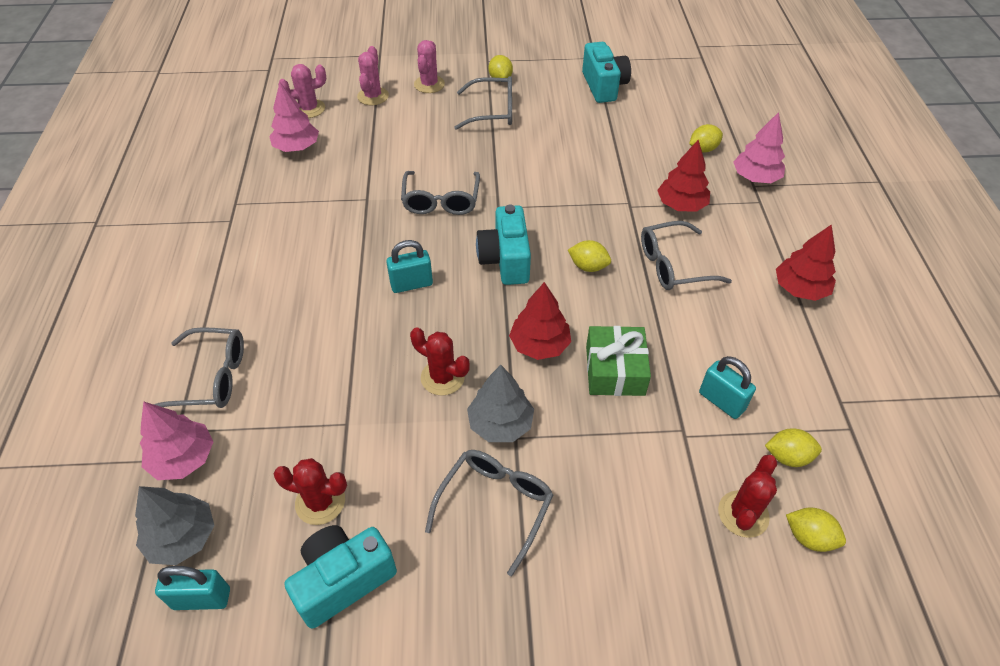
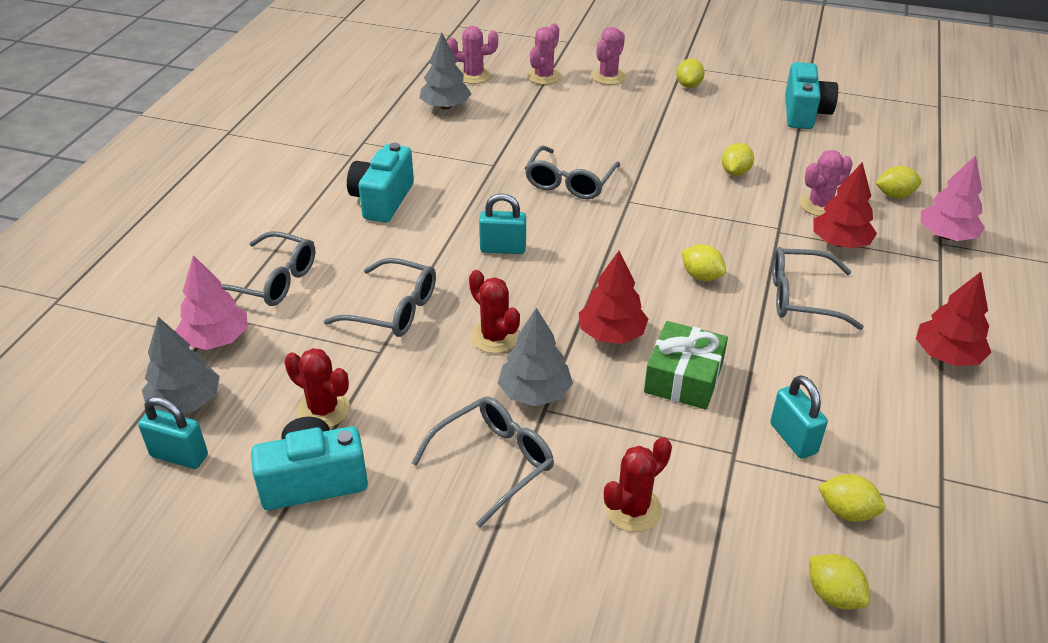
camera: 20 degrees right, 10 degrees down
(297, 147) = (445, 106): pink tree -> grey tree
(492, 111) = (665, 113): grey glasses -> grey glasses (393, 309)
(505, 260) = (612, 250): turquoise camera -> turquoise camera (382, 200)
(573, 157) = (735, 172): none -> yellow lemon
(651, 172) = (820, 205): none -> pink cactus
(743, 514) = (764, 550): red cactus -> red cactus (633, 509)

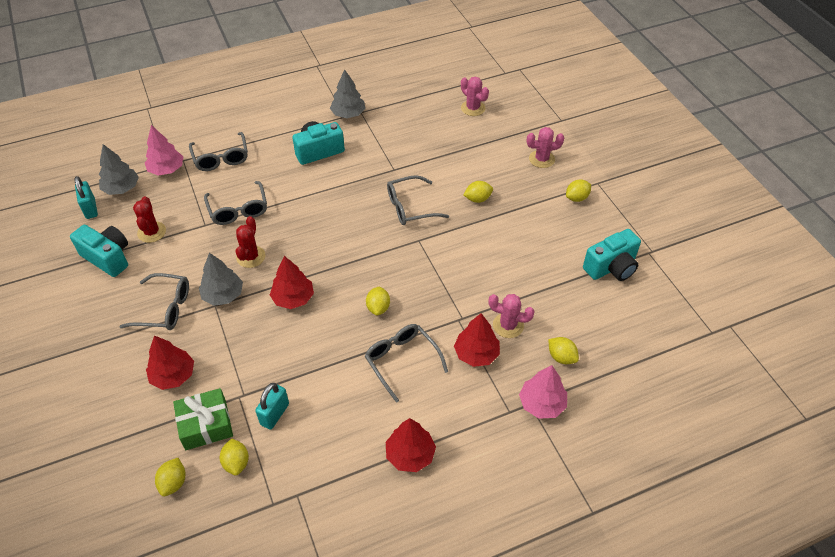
camera: 50 degrees right, 10 degrees up
(445, 106) = (428, 118): grey tree -> grey tree (348, 114)
(503, 249) = (323, 217): turquoise padlock -> none
(544, 76) = (507, 134): pink cactus -> none
(633, 509) = (173, 375): red cactus -> red tree
(683, 378) = (284, 345): green gift -> green gift (206, 425)
(735, 172) = (500, 269): yellow lemon -> yellow lemon (477, 199)

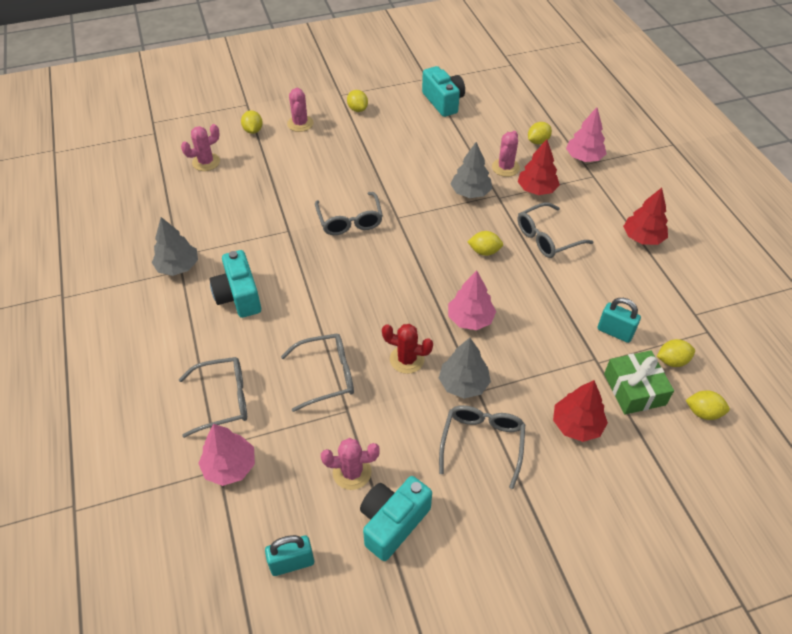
camera: 85 degrees left, 0 degrees up
(121, 188) = (256, 524): grey tree -> grey tree (470, 192)
(152, 232) = (352, 472): red cactus -> pink cactus
(293, 298) = (470, 319): red tree -> pink tree
(477, 199) = (347, 171): yellow lemon -> yellow lemon (253, 130)

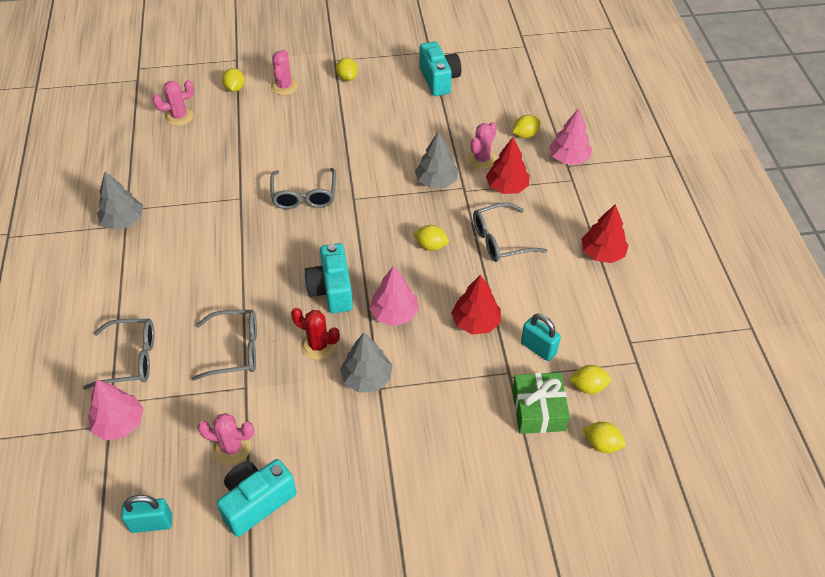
camera: 10 degrees right, 0 degrees up
(239, 296) = (173, 259): turquoise camera -> turquoise camera (331, 290)
(482, 443) = (366, 440): grey glasses -> none
(577, 425) = (467, 436): red tree -> red tree (475, 322)

